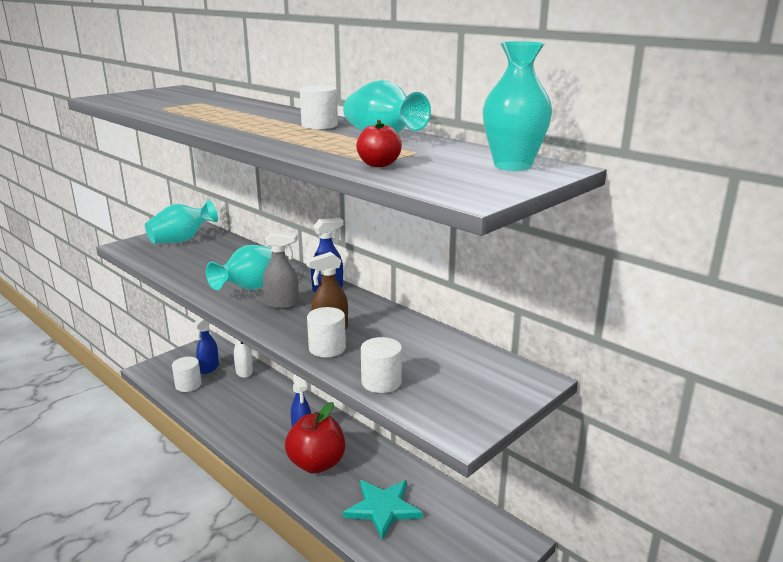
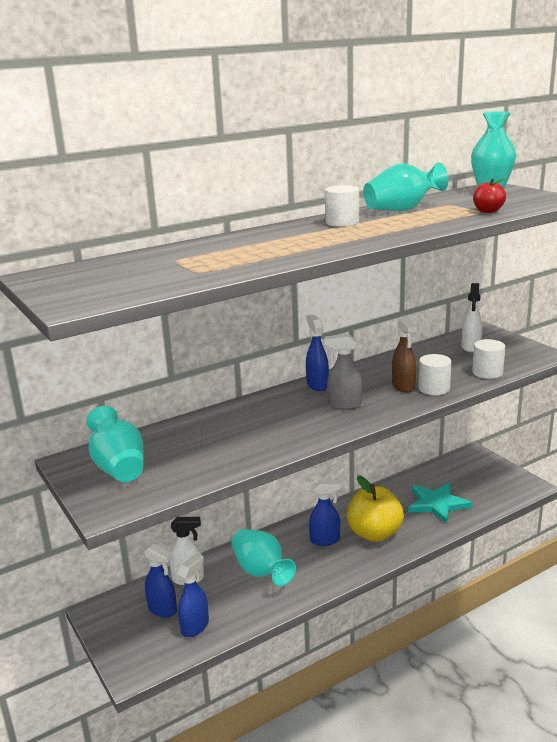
camera: 75 degrees left, 0 degrees up
(188, 385) = (195, 626): white cylinder -> blue spray bottle
(252, 287) = (298, 419): turquoise vase -> turquoise vase (261, 572)
(282, 304) = (344, 405): grey spray bottle -> grey spray bottle turned 105 degrees counterclockwise
(316, 464) = (374, 533): red apple -> yellow apple
(464, 370) = (470, 347): none -> white spray bottle

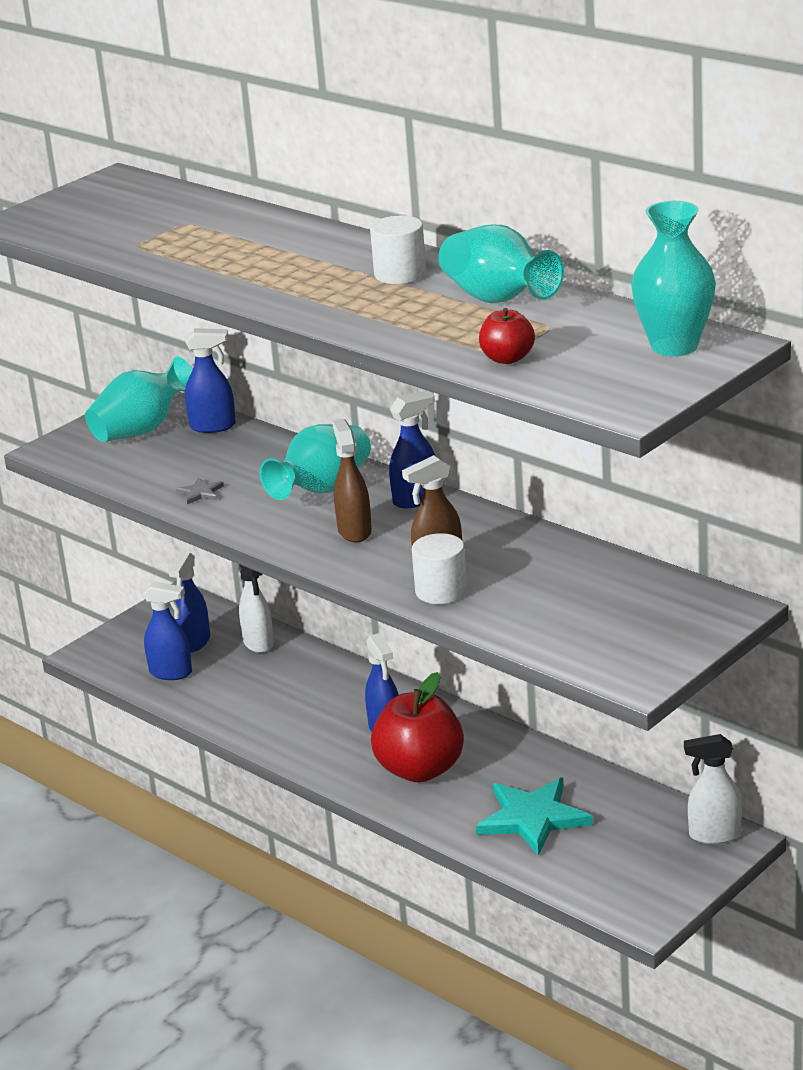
camera: 75 degrees right, 5 degrees up
(146, 439) = (213, 426): none -> blue spray bottle
(246, 451) = (200, 492): none -> grey star
(261, 572) = (292, 693): turquoise vase -> turquoise vase (322, 489)
(344, 405) = (354, 531): grey spray bottle -> brown spray bottle
(374, 533) = (420, 770): yellow apple -> red apple
(470, 347) = (635, 604): white spray bottle -> white spray bottle (714, 835)
(487, 372) = (526, 630): white cylinder -> none

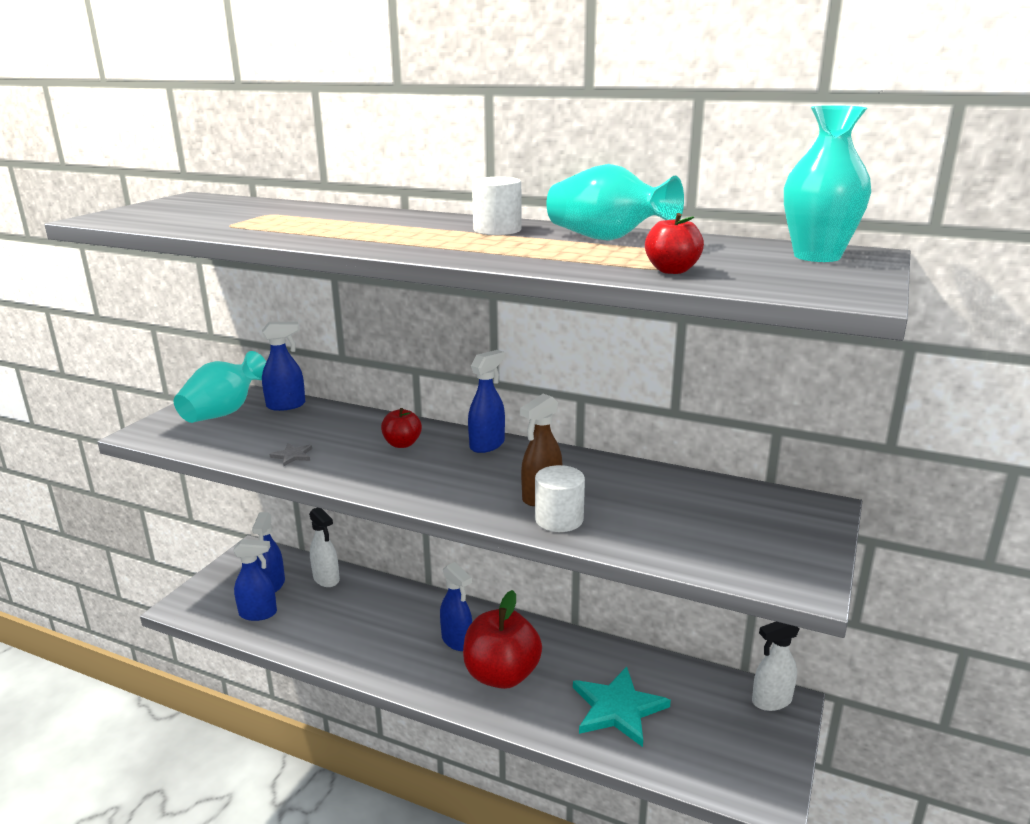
camera: 20 degrees left, 5 degrees down
(322, 489) = (402, 444): turquoise vase -> red apple
(354, 531) = (448, 475): brown spray bottle -> none

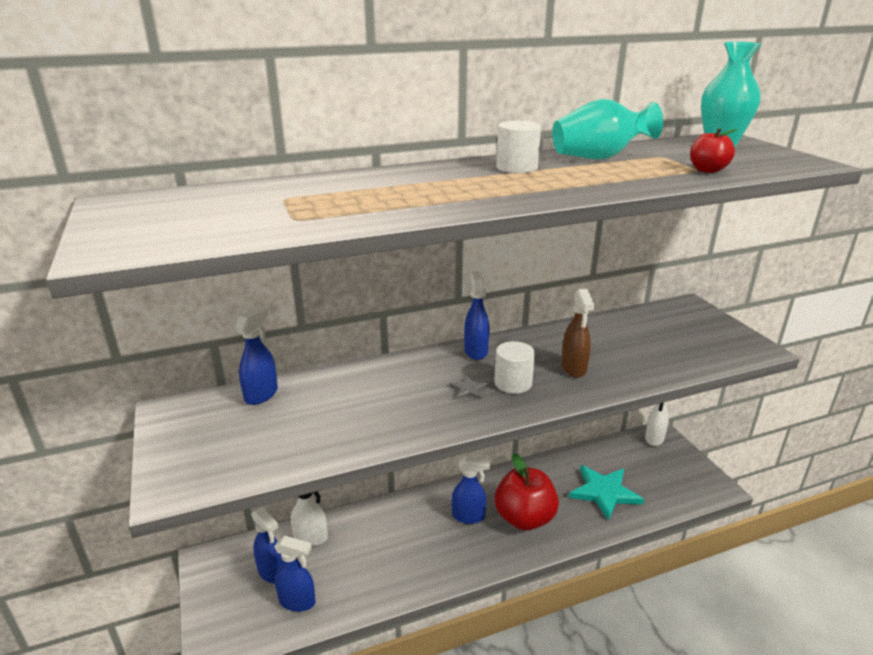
camera: 45 degrees left, 5 degrees up
(224, 412) = (214, 428): turquoise vase -> none
(258, 613) = (297, 601): blue spray bottle -> blue spray bottle turned 60 degrees clockwise
(292, 456) = (360, 430): grey star -> grey star (468, 390)
(402, 444) = (421, 378): red apple -> none
(559, 519) = (609, 376): white cylinder -> white cylinder (513, 383)

